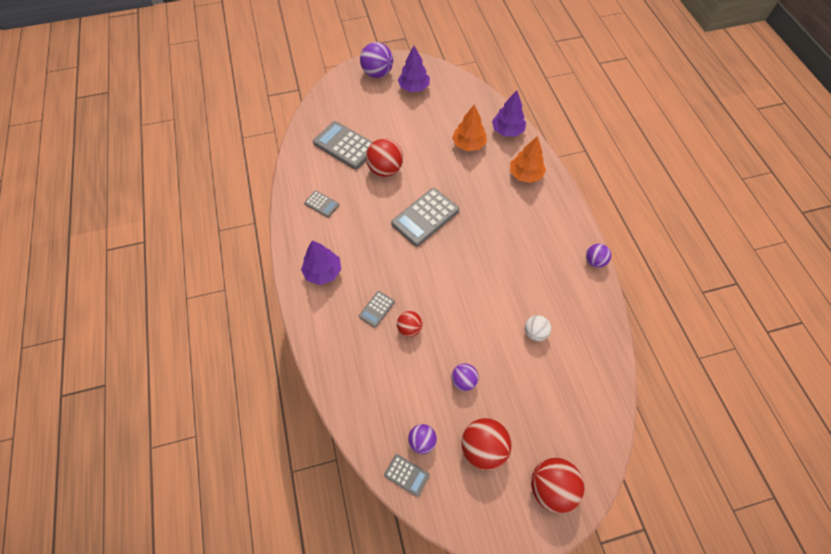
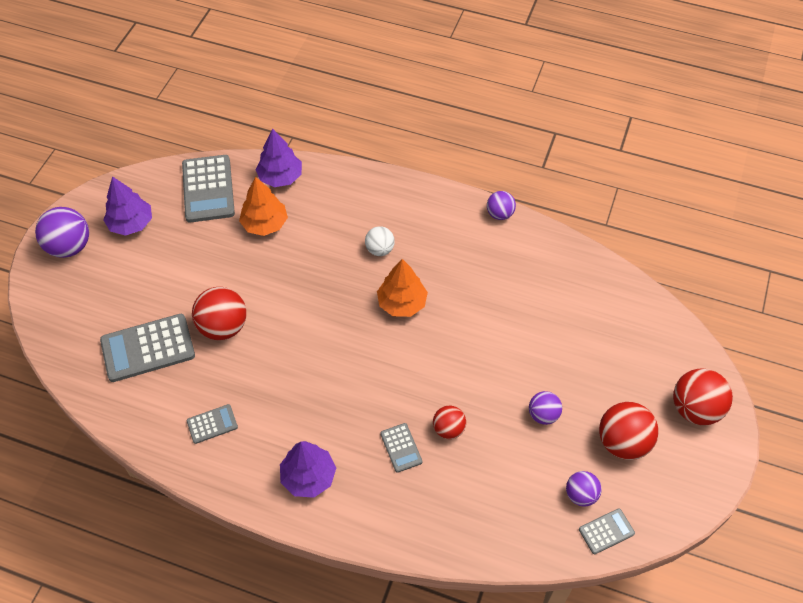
camera: 55 degrees left, 5 degrees down
(425, 217) = (323, 327): grey calculator -> grey calculator (208, 189)
(525, 174) = (351, 200): orange tree -> orange tree (402, 303)
(535, 332) = (537, 317): white ball -> white ball (380, 249)

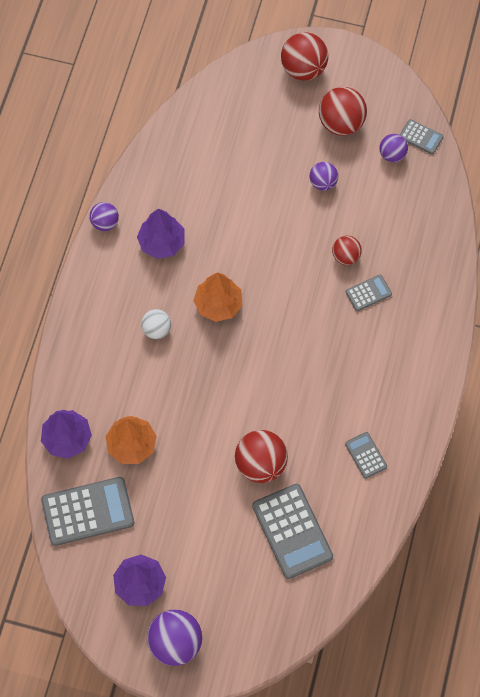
camera: 95 degrees left, 10 degrees up
(308, 476) = (405, 365): purple tree -> purple tree (162, 242)
(606, 531) = (421, 137): grey calculator -> grey calculator turned 150 degrees clockwise

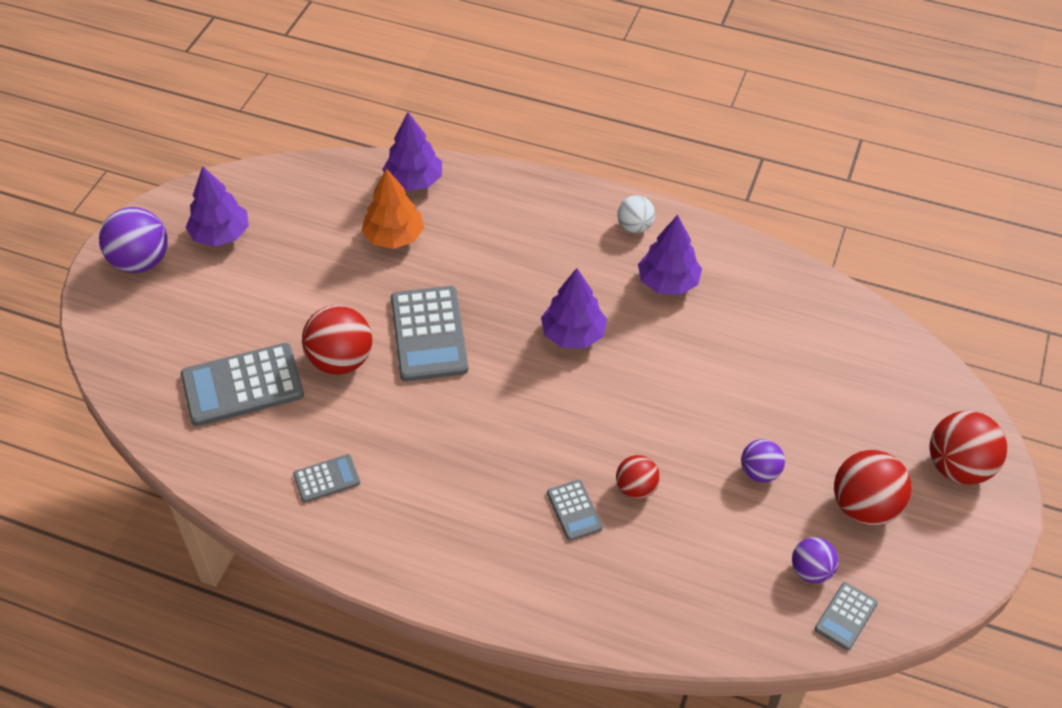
camera: 95 degrees right, 15 degrees down
(88, 511) = (320, 194): grey calculator -> grey calculator (428, 334)
(105, 223) = (698, 228): purple ball -> none
(156, 330) = (543, 269): white ball -> white ball (634, 227)
(218, 304) = (573, 334): orange tree -> purple tree

